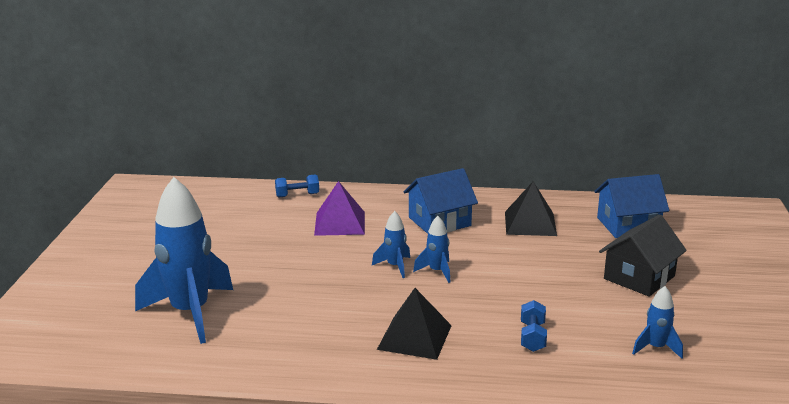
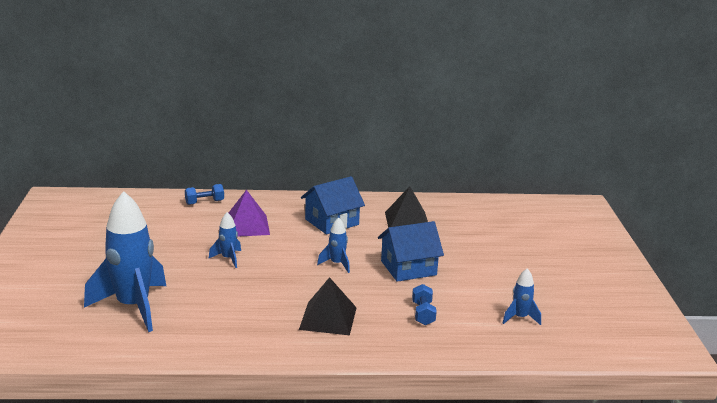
camera: 10 degrees left, 0 degrees up
(395, 266) = (301, 261): blue rocket -> blue rocket (228, 259)
(628, 225) = (486, 220): blue house -> blue house (408, 268)
(639, 277) = (500, 263): black house -> none

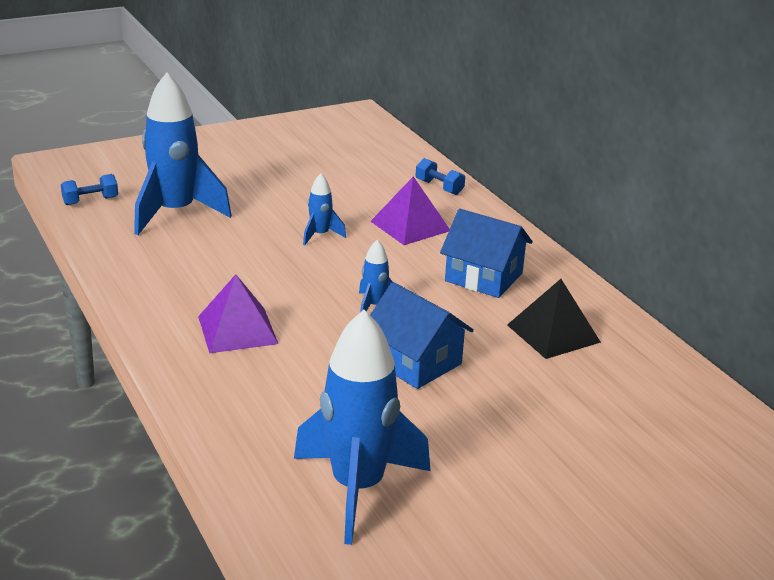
camera: 65 degrees right, 5 degrees up
(328, 318) = (237, 330): black pyramid -> purple pyramid
(423, 313) = (302, 398): blue dumbbell -> blue dumbbell (90, 201)
(520, 318) = (357, 488): blue rocket -> blue rocket, size x2.20

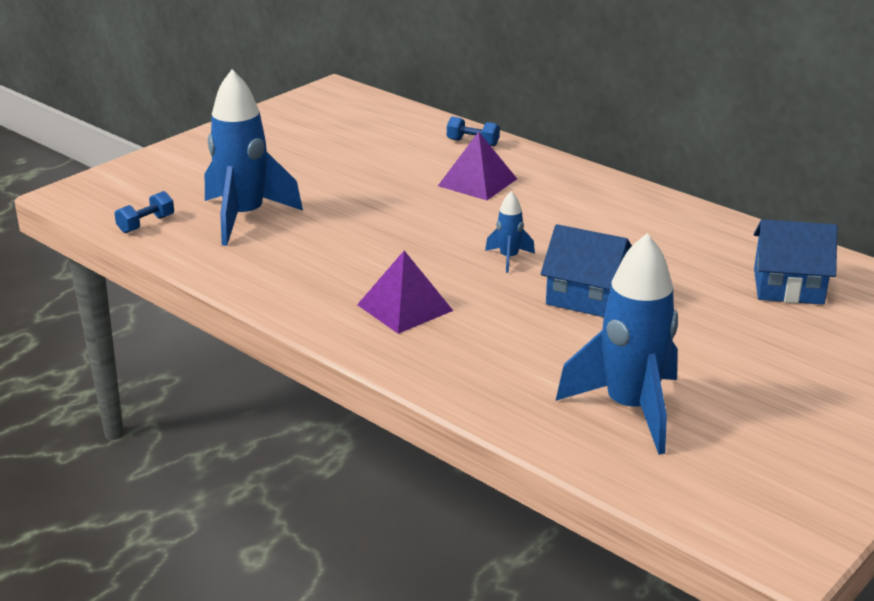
camera: 20 degrees left, 0 degrees up
(320, 235) = (403, 208): blue rocket -> none
(483, 277) = (581, 212): blue house -> blue house (788, 286)
(553, 333) = (679, 245): black pyramid -> none

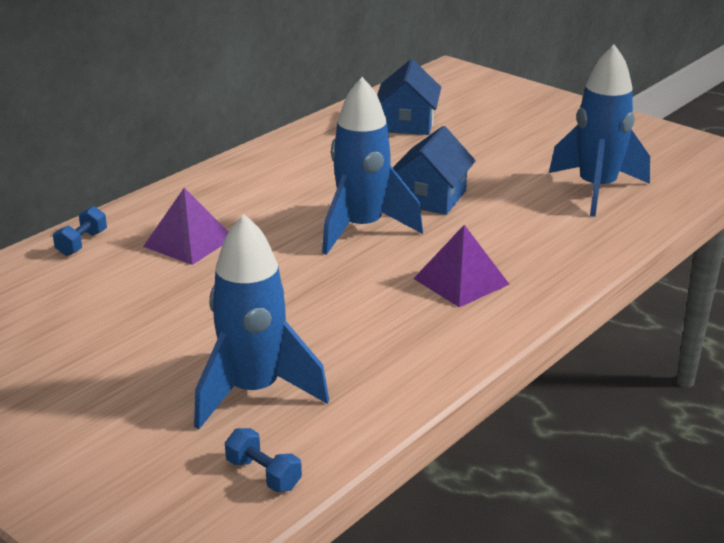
camera: 90 degrees left, 0 degrees up
(509, 258) = (362, 229): blue rocket -> blue rocket, size x2.20

